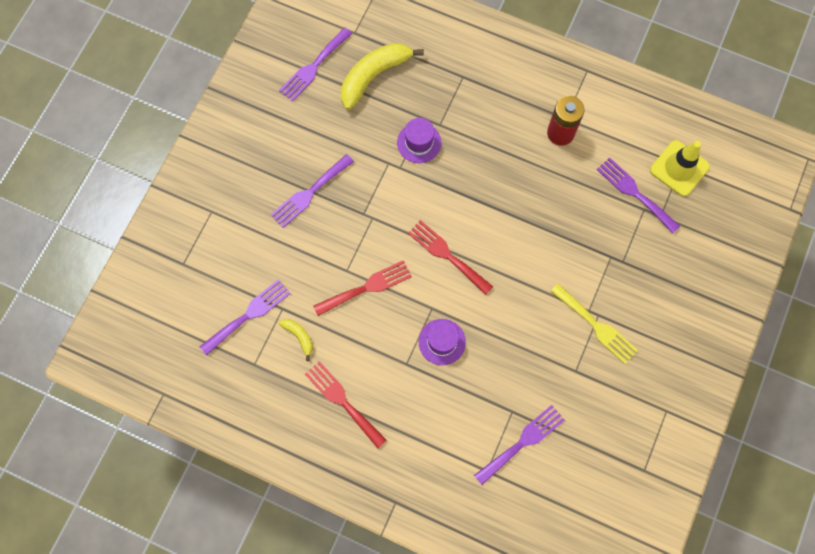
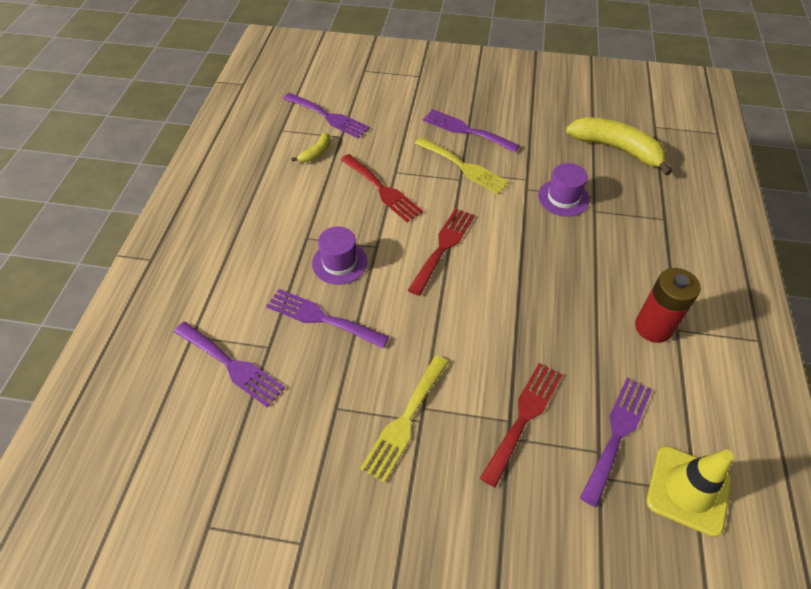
camera: 75 degrees right, 20 degrees down
(314, 67) = (598, 107): purple fork -> purple fork (321, 318)
(342, 401) = (256, 196): red fork -> red fork (524, 417)
(358, 210) = (464, 167): none -> yellow fork

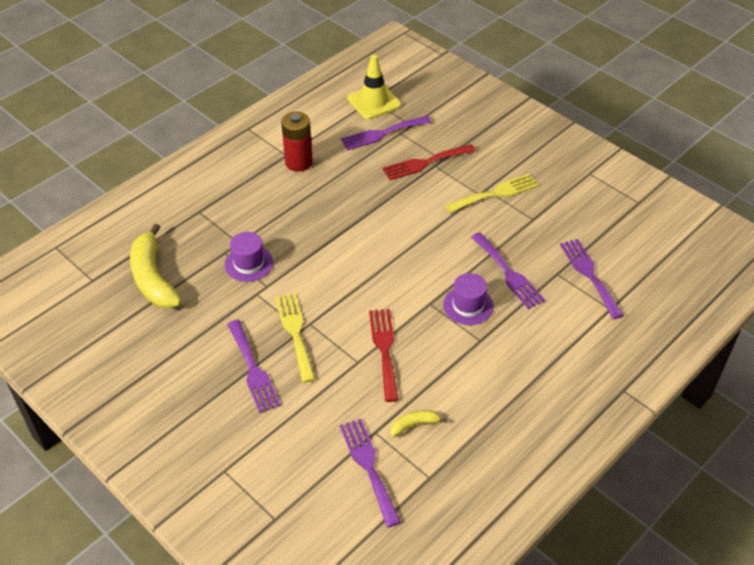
camera: 145 degrees left, 5 degrees down
(443, 247) = (379, 276): red fork -> none

